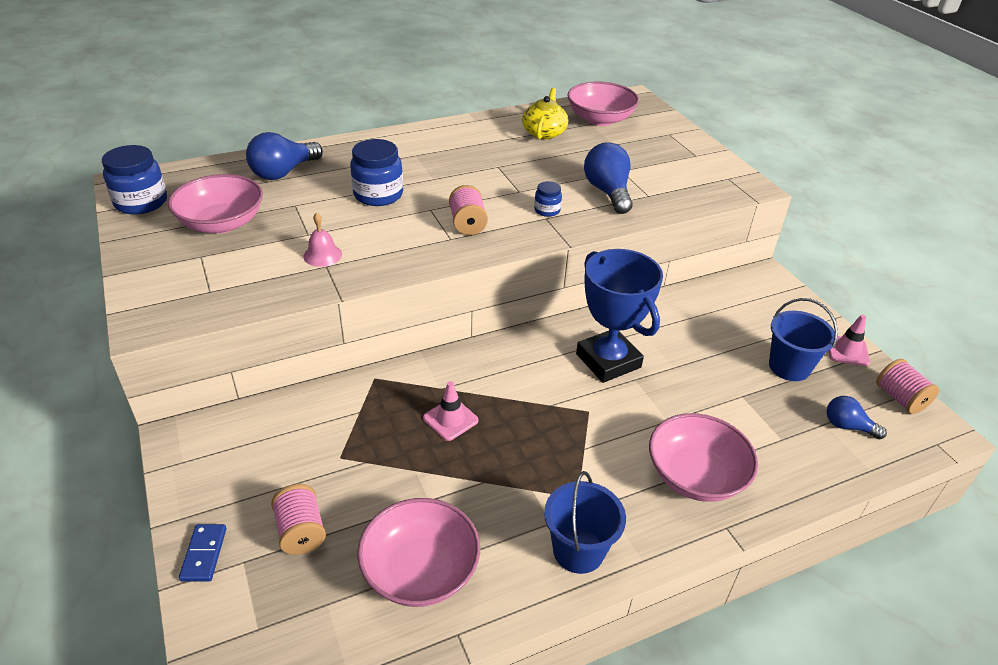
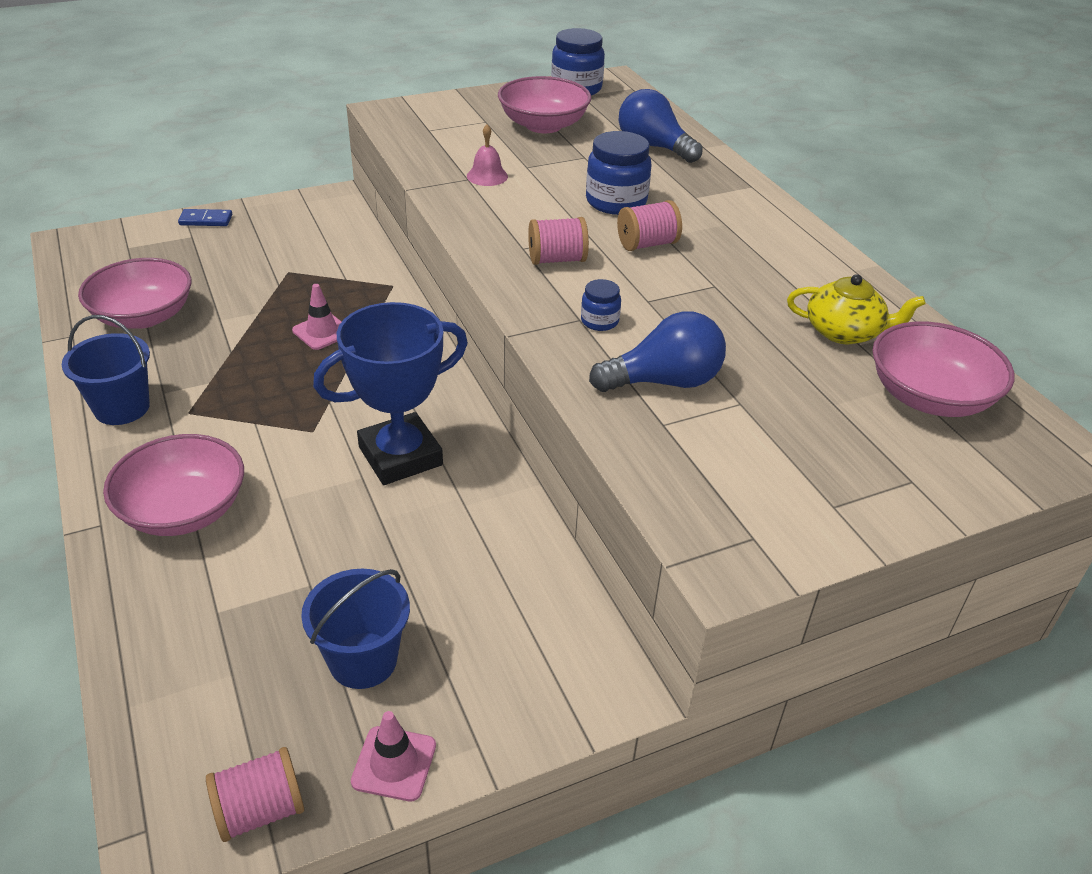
camera: 90 degrees right, 0 degrees up
(301, 531) = (210, 258): pink spool -> pink spool (647, 244)
(847, 426) = (218, 704): blue light bulb -> none

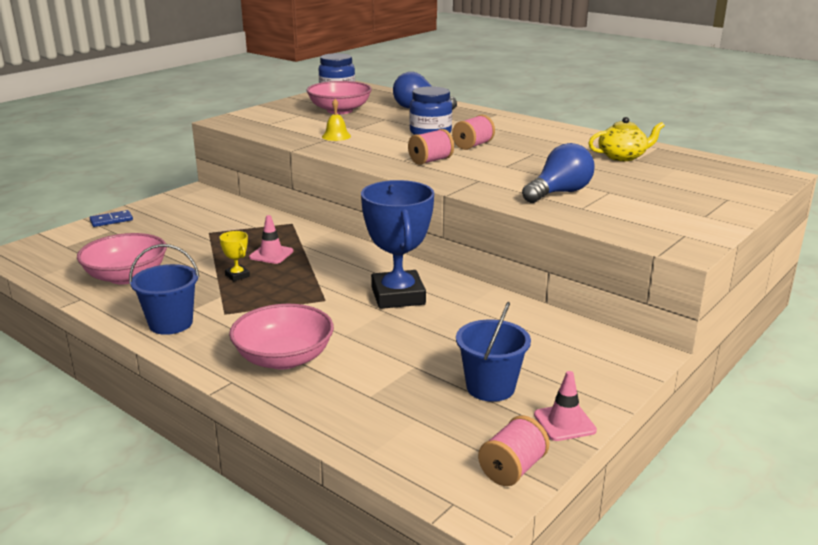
camera: 25 degrees left, 15 degrees down
(254, 355) = (237, 276): none -> yellow trophy
(400, 456) = (398, 296): blue trophy -> blue trophy turned 45 degrees counterclockwise
(487, 176) = (336, 136): pink bell -> yellow bell
(599, 321) = (491, 179): blue jar -> none
(929, 397) = (694, 170): pink bowl -> none

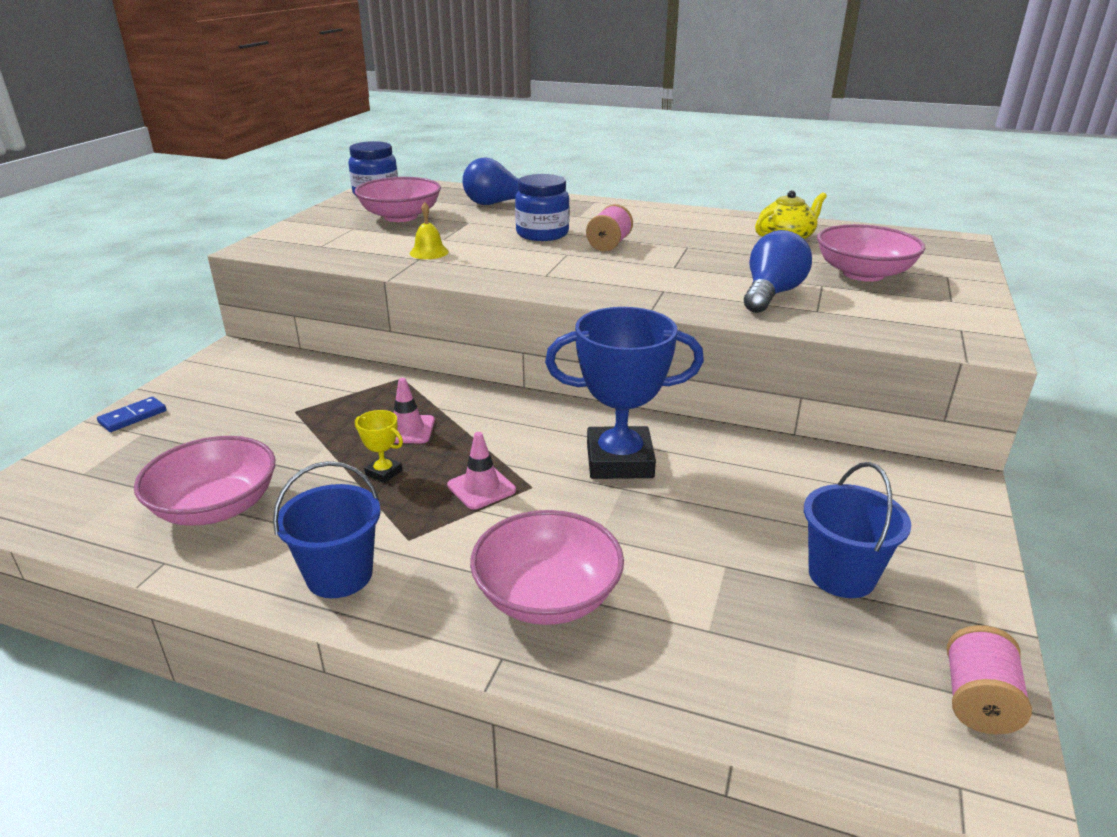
camera: 20 degrees left, 5 degrees up
(398, 296) = (619, 461): blue trophy -> blue trophy turned 60 degrees counterclockwise
(430, 161) = (580, 271): pink spool -> none
(564, 423) = (968, 607): pink traffic cone -> pink traffic cone (481, 488)
(654, 189) = (863, 274): none -> pink bowl

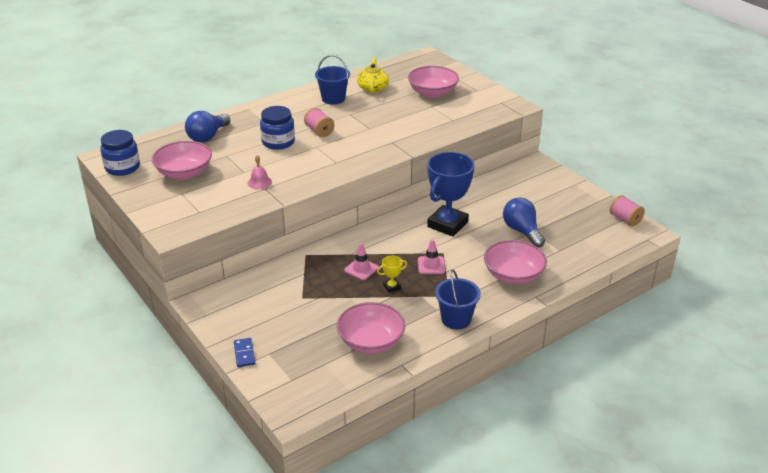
camera: 55 degrees left, 5 degrees up
(429, 252) = (259, 182): yellow bell -> pink bell
(771, 294) = (426, 121): blue light bulb -> blue light bulb (522, 231)
(841, 575) = (558, 212): blue bucket -> blue bucket (333, 99)

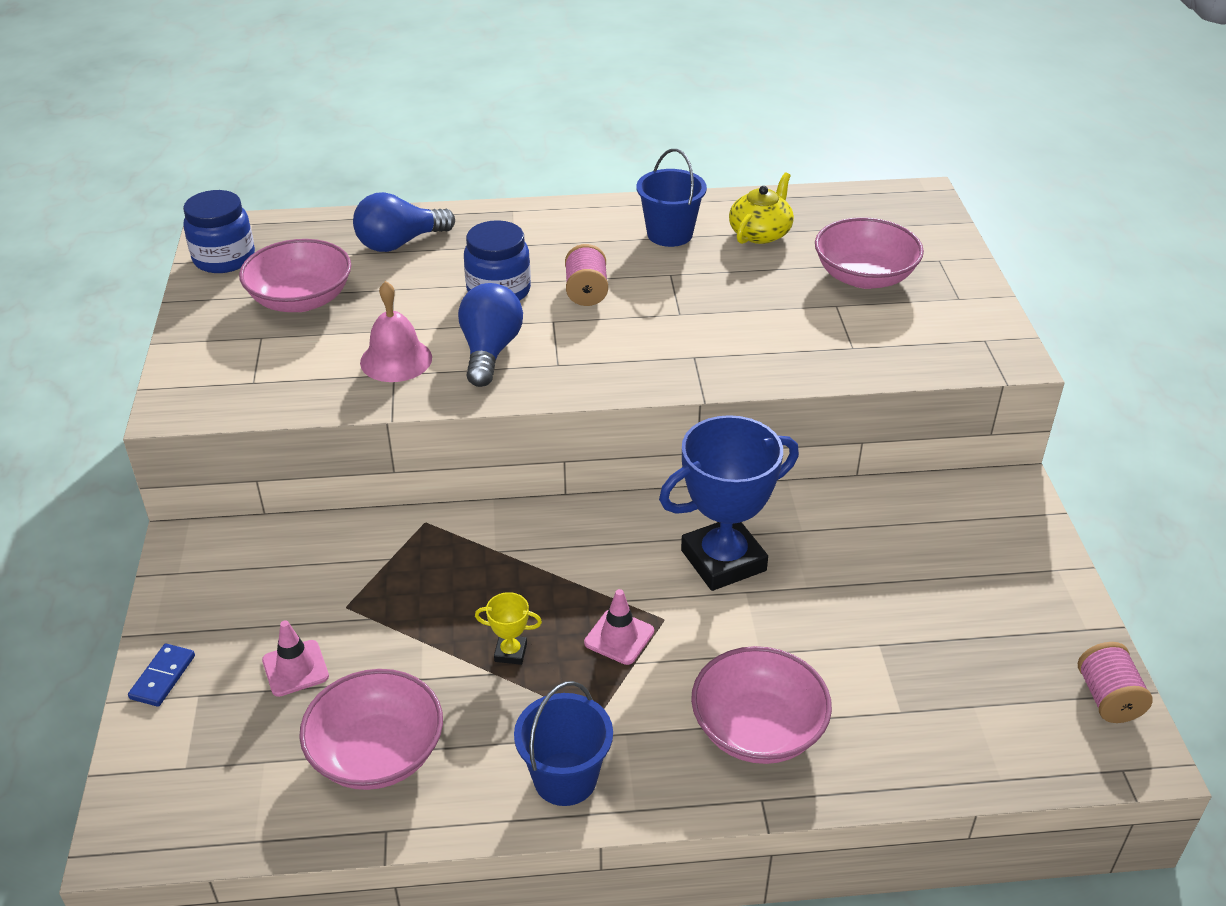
camera: 30 degrees right, 5 degrees up
(259, 182) = (396, 360): pink bell -> pink bell, size x1.52
(361, 269) = (490, 591): pink traffic cone -> pink traffic cone (295, 668)
(522, 231) = (857, 635): blue light bulb -> blue light bulb (490, 351)

